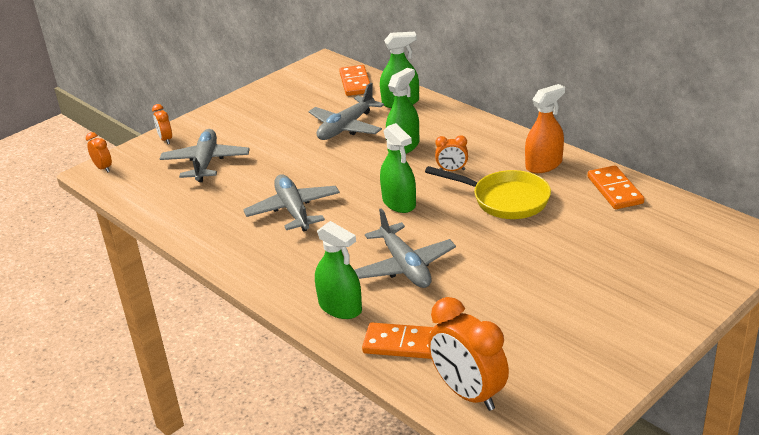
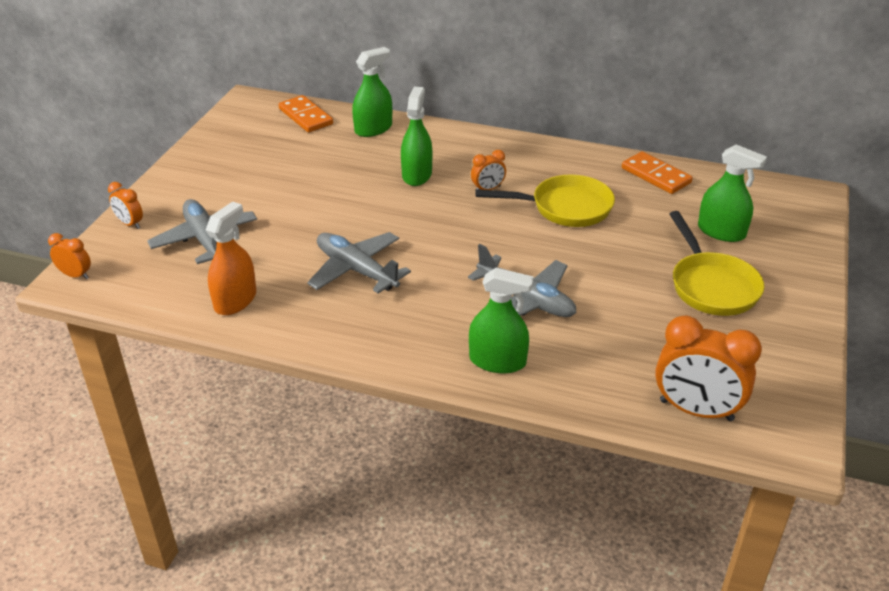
camera: 30 degrees left, 5 degrees up
(346, 127) = (337, 167): grey plane -> none
(399, 203) = (463, 235): green spray bottle -> green spray bottle (721, 232)
(403, 344) = (594, 380): orange domino -> none
(543, 164) = (571, 165): orange spray bottle -> orange spray bottle (235, 300)
(578, 296) = (711, 286): none -> yellow pan

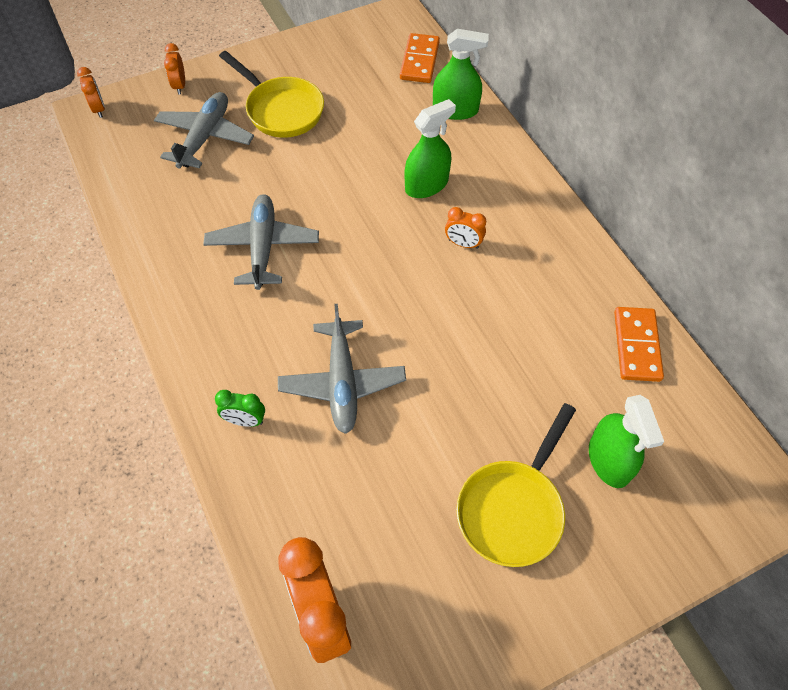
camera: 45 degrees right, 20 degrees up
(235, 300) = (157, 209): orange spray bottle -> none
(497, 361) = (245, 421): green spray bottle -> green clock
(565, 208) = (501, 315): yellow pan -> yellow pan (281, 110)

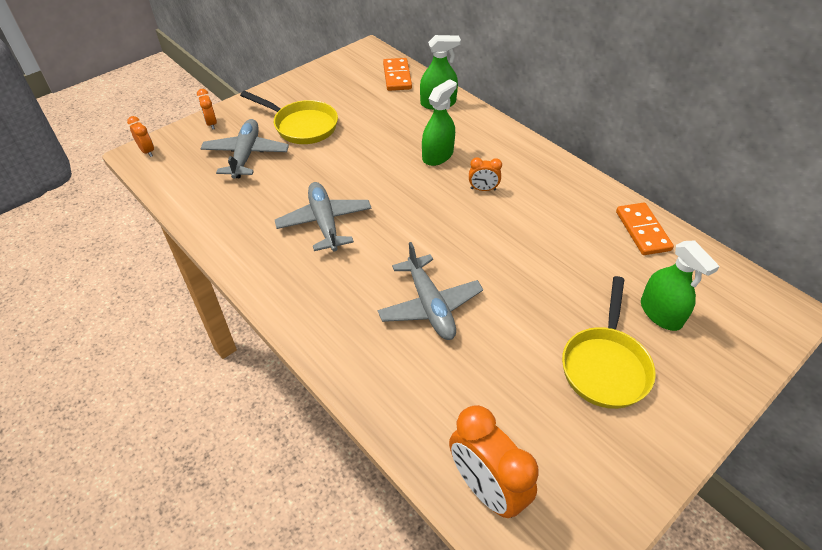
camera: 15 degrees left, 10 degrees down
(245, 421) = (360, 353): green clock -> none

